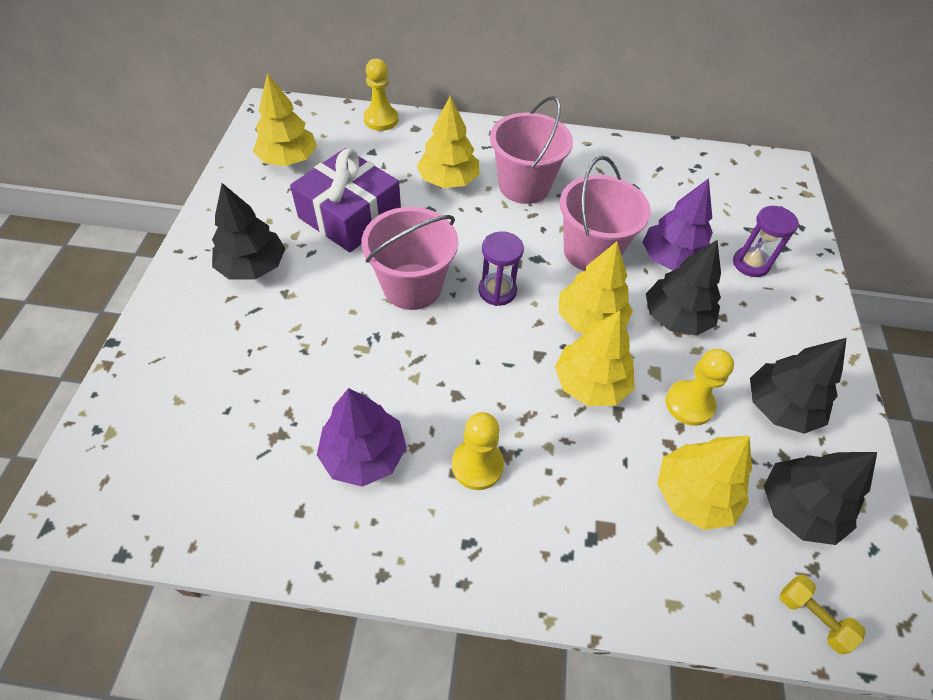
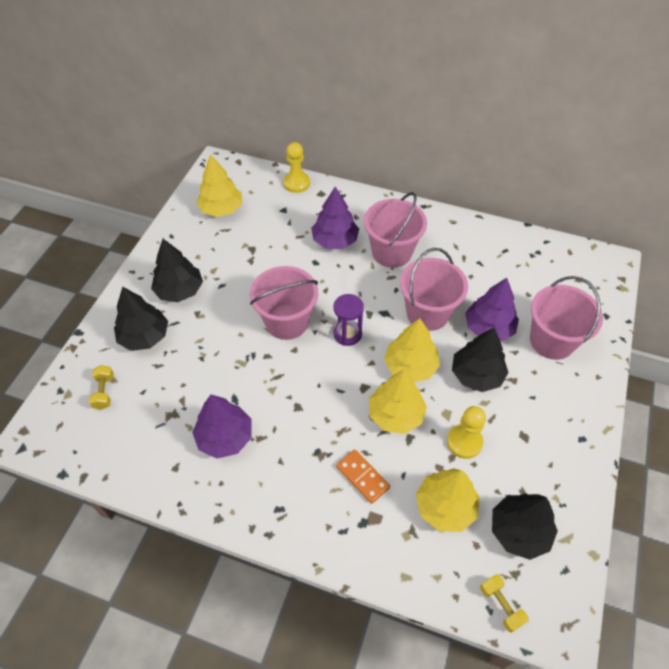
camera: 15 degrees right, 0 degrees up
(167, 420) = (104, 392): none -> yellow dumbbell
(350, 215) = (255, 260): purple gift -> none
(448, 180) = (335, 240): yellow tree -> purple tree
(477, 465) = (299, 458): yellow pawn -> none
(572, 475) = (362, 477): none -> orange domino
(750, 264) = (552, 341): purple hourglass -> pink bucket
(780, 407) = (533, 456): black tree -> black tree (144, 336)

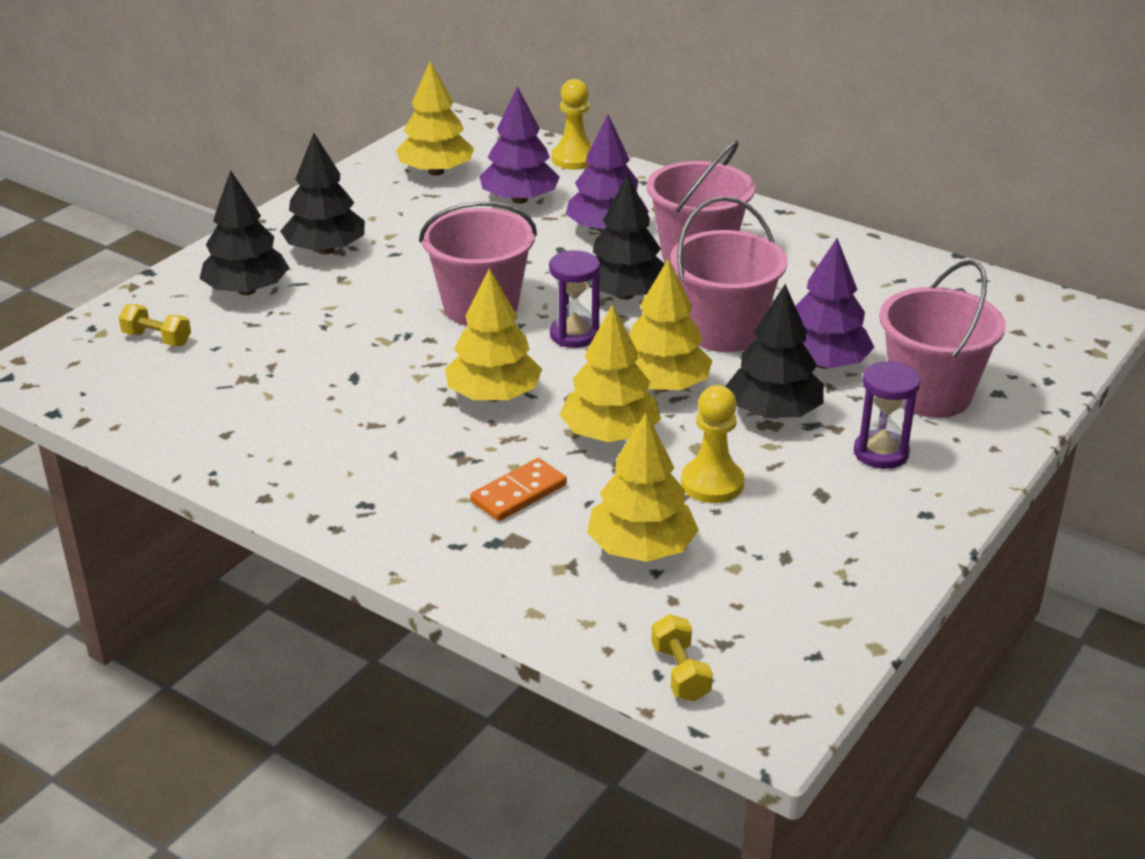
camera: 15 degrees right, 20 degrees down
(104, 392) = (157, 339): yellow dumbbell -> yellow dumbbell turned 75 degrees counterclockwise
(225, 437) = (318, 415): purple tree -> purple tree (519, 199)
(320, 396) = (493, 395): none -> yellow tree
(362, 477) = (518, 493): orange domino -> orange domino turned 75 degrees clockwise
(519, 531) = (756, 597): black tree -> black tree (625, 295)
(543, 395) = (881, 453): none -> purple hourglass

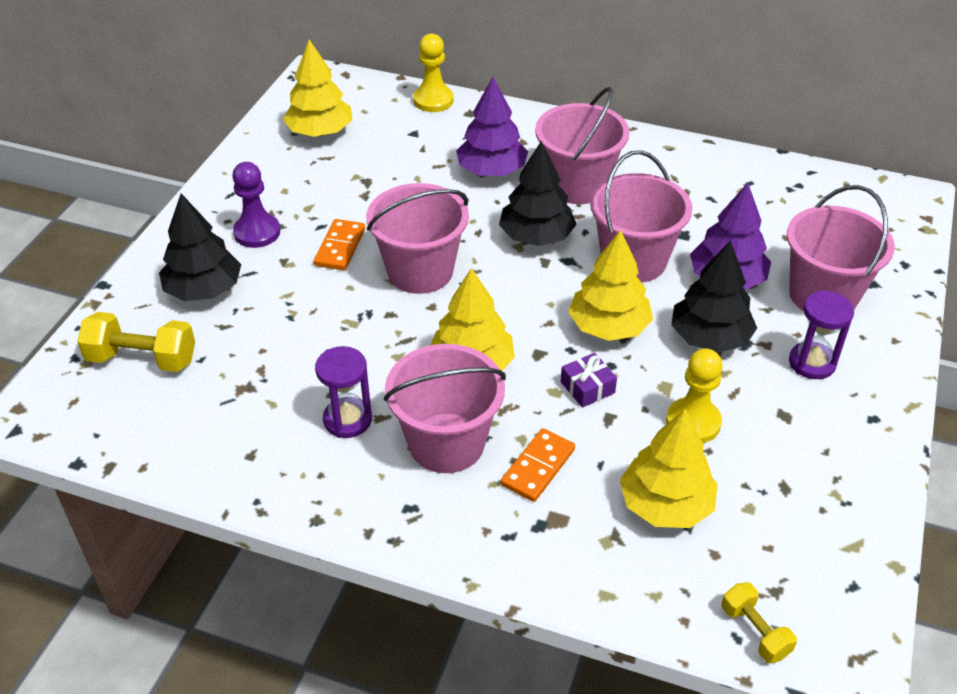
camera: 15 degrees left, 10 degrees up
(157, 339) = (142, 359): yellow dumbbell -> yellow dumbbell, size x1.65
(325, 250) = (257, 232): black tree -> purple pawn
(406, 274) = (340, 247): none -> orange domino
(432, 457) = (446, 443): none -> pink bucket
(519, 199) = (405, 150): purple tree -> none
(574, 335) = (512, 287): purple hourglass -> purple hourglass (347, 420)
(610, 434) = (587, 387): yellow tree -> purple gift

